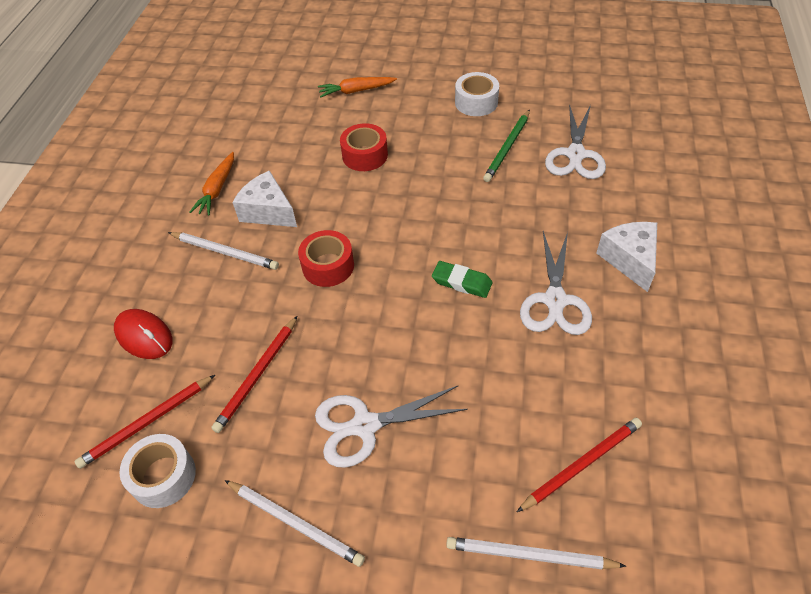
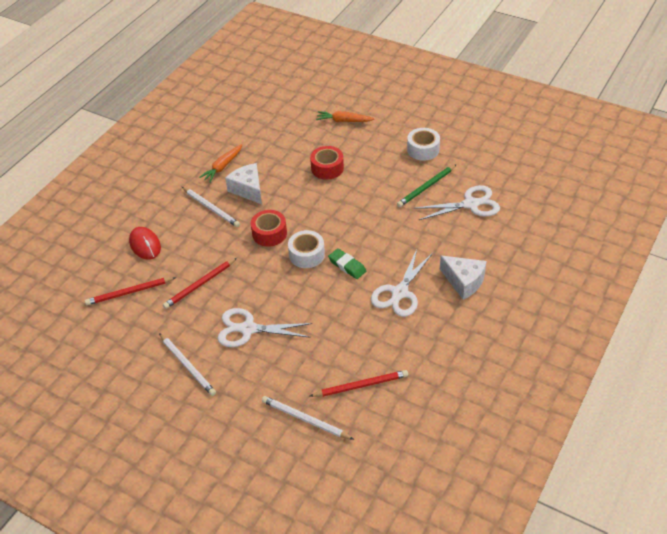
camera: 20 degrees right, 5 degrees down
(163, 476) = (128, 322): white tape -> white tape (307, 255)
(575, 155) = (471, 204): white scissors -> white scissors turned 135 degrees counterclockwise
(629, 259) = (464, 282): white cheese -> white cheese turned 120 degrees clockwise

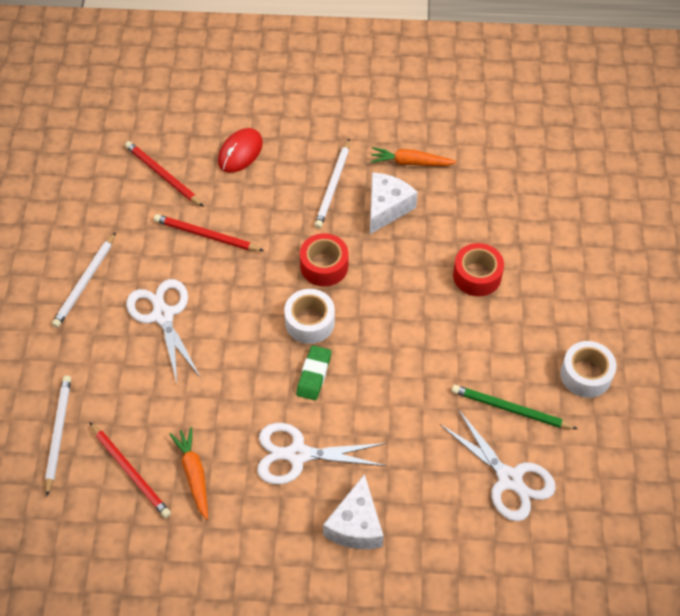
camera: 60 degrees right, 10 degrees up
(344, 121) = (582, 254): orange carrot -> orange carrot (194, 474)

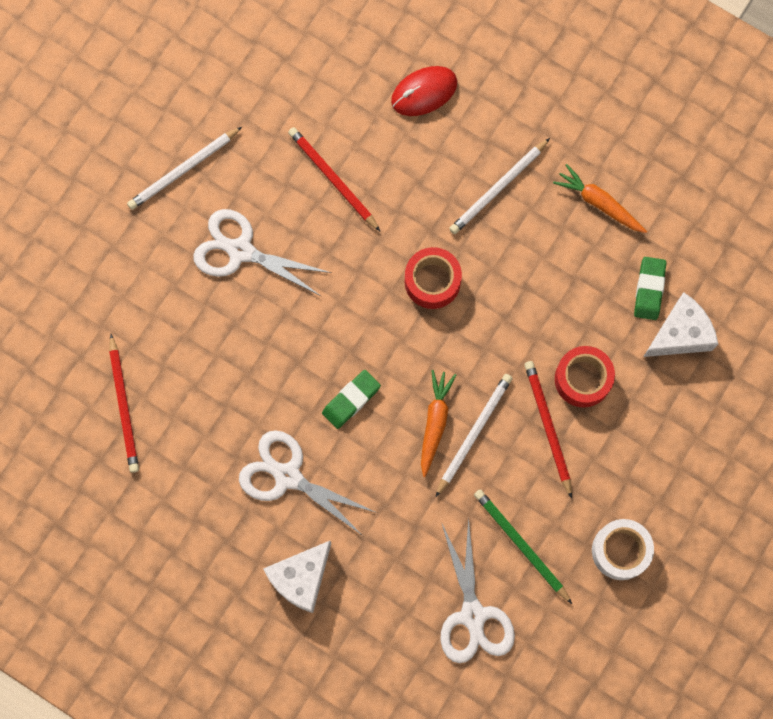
camera: 30 degrees right, 20 degrees up
(58, 434) = (77, 328): white pencil -> white pencil (473, 433)
(163, 175) = (327, 78): red pencil -> red pencil (547, 427)
(163, 315) = (240, 251): white scissors -> white scissors turned 75 degrees counterclockwise
(194, 474) = (180, 442): orange carrot -> orange carrot (435, 422)
(309, 322) = (380, 339): white tape -> none
(387, 208) = (539, 246): white cheese -> white cheese (680, 334)
(483, 198) = (649, 289): none -> green eraser

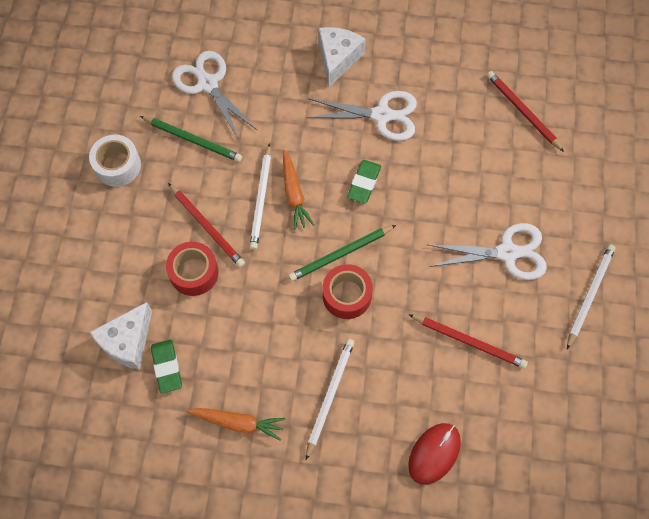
camera: 155 degrees right, 10 degrees down
(417, 329) = (341, 254): none -> green pencil

